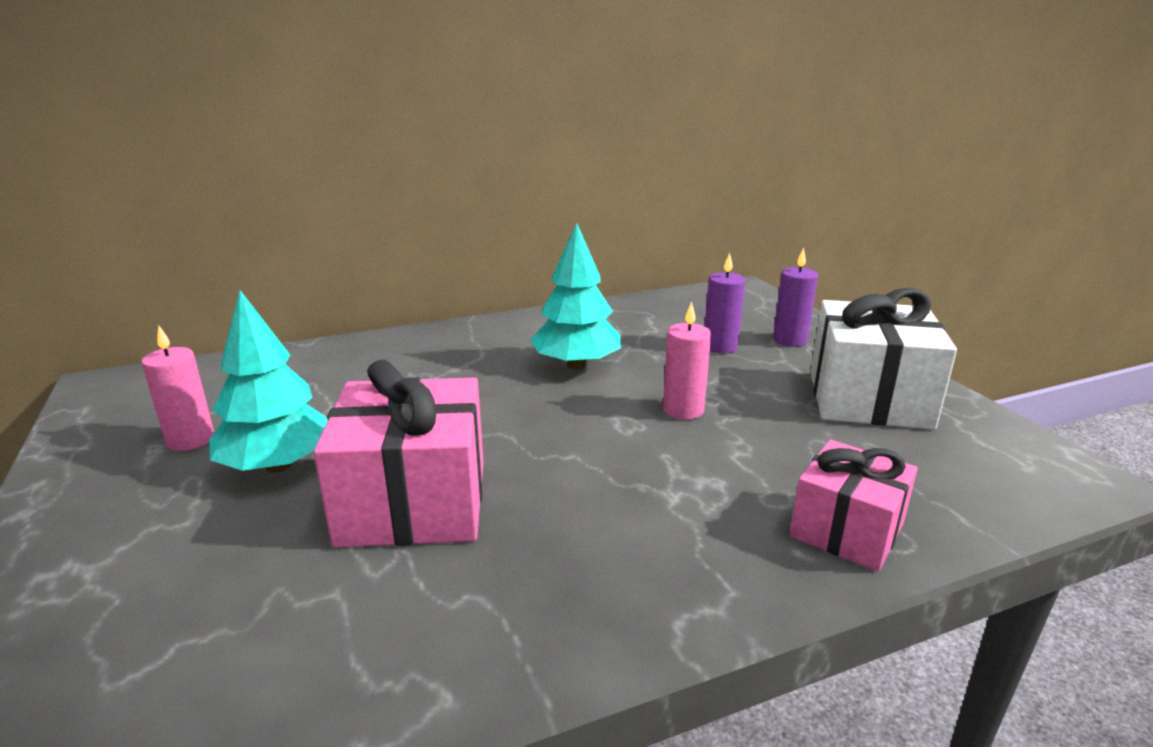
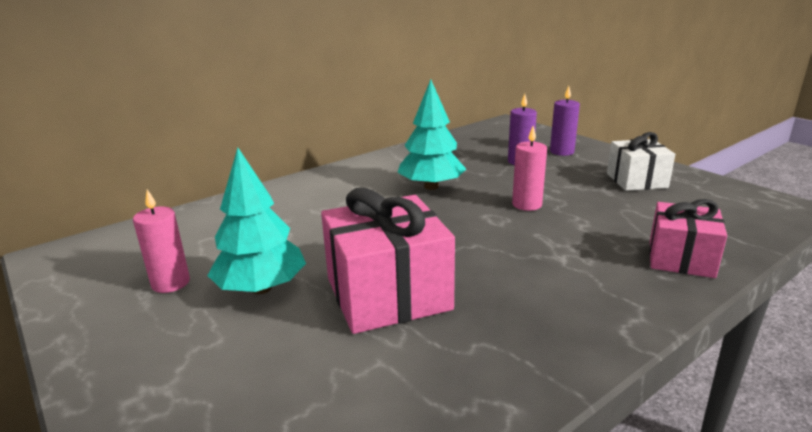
camera: 15 degrees left, 0 degrees up
(868, 399) = (636, 180): white gift -> white gift, size x0.63

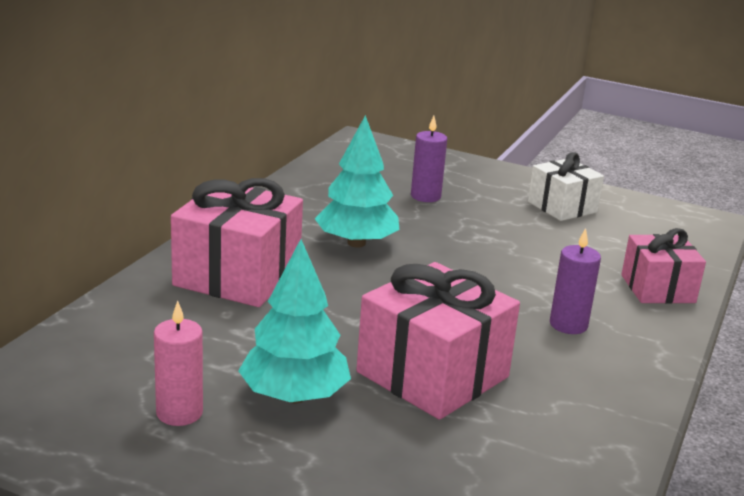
camera: 30 degrees left, 0 degrees up
(321, 197) = (237, 276): none -> pink gift
(527, 204) = (479, 251): pink candle -> none
(562, 152) = (459, 177): purple candle -> purple candle (568, 325)

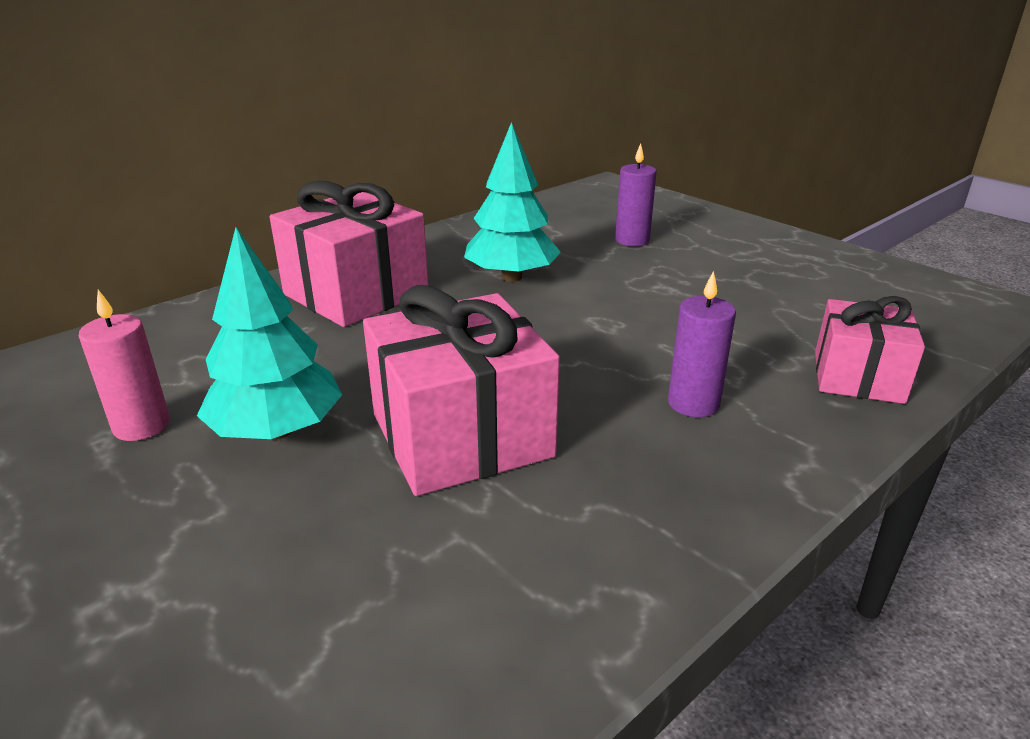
camera: 25 degrees right, 5 degrees up
(562, 207) = (791, 267): white gift -> none

